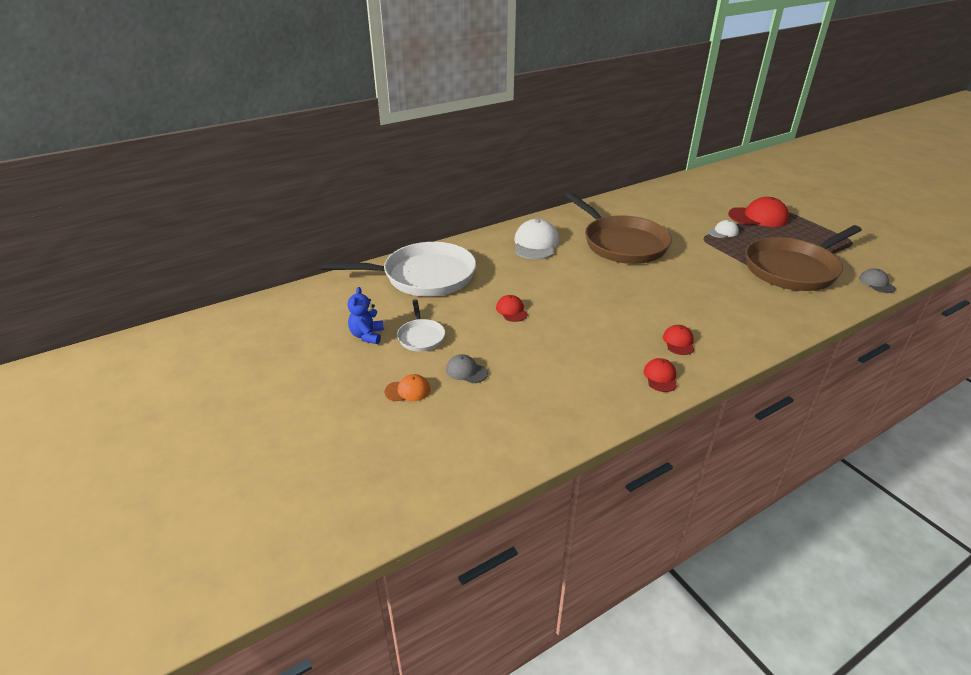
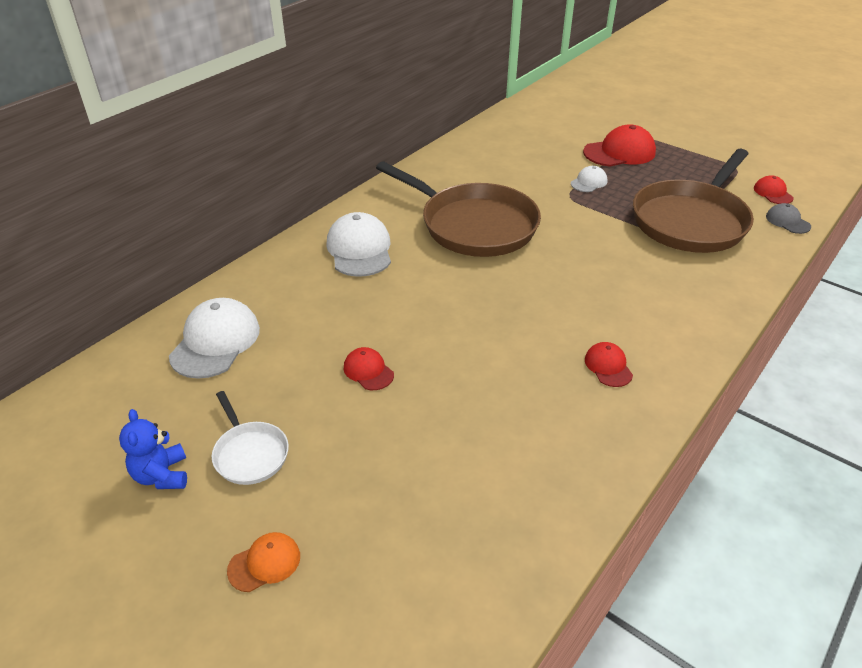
camera: 20 degrees left, 5 degrees up
(423, 276) = (215, 342): white pan -> white cap
(466, 371) = (342, 498): grey cap -> none
(660, 377) = (609, 430): red cap -> red cap (773, 193)

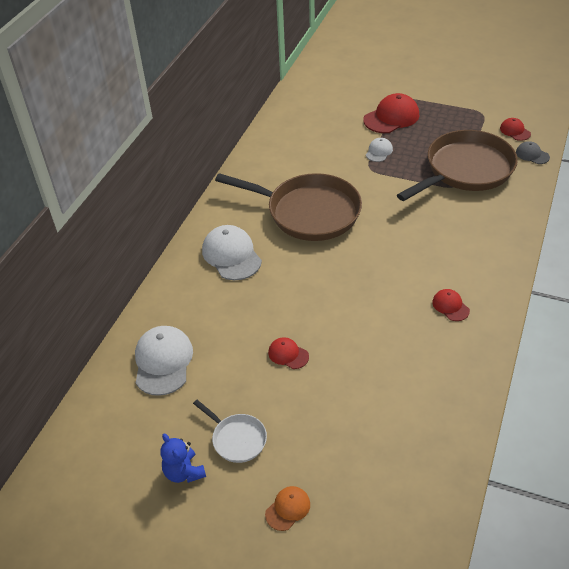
camera: 15 degrees left, 5 degrees up
(691, 221) = (465, 170): brown pan -> brown pan turned 150 degrees counterclockwise

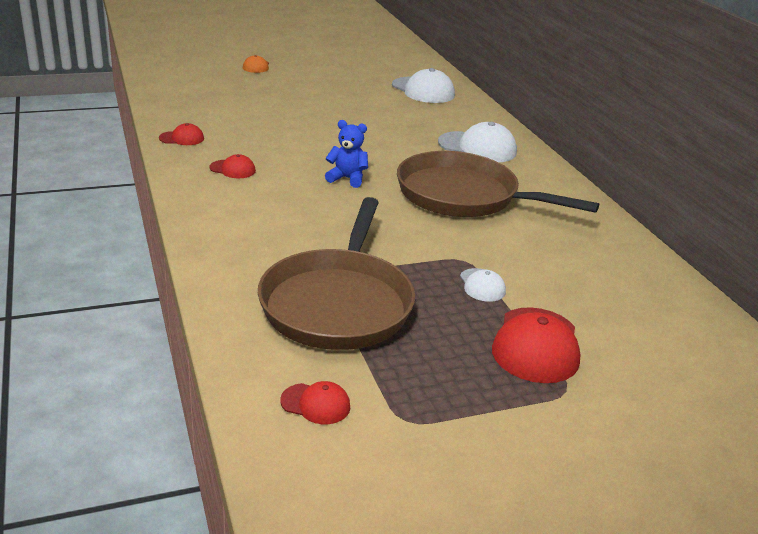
camera: 135 degrees right, 15 degrees down
(184, 472) = (336, 63): blue teddy bear -> blue teddy bear (347, 179)
(237, 439) = (322, 78): white pan -> none
(288, 354) = (341, 112): red cap -> red cap (182, 138)
(308, 212) = (464, 196): brown pan -> brown pan turned 45 degrees clockwise
(532, 155) = (253, 367): grey cap -> none

